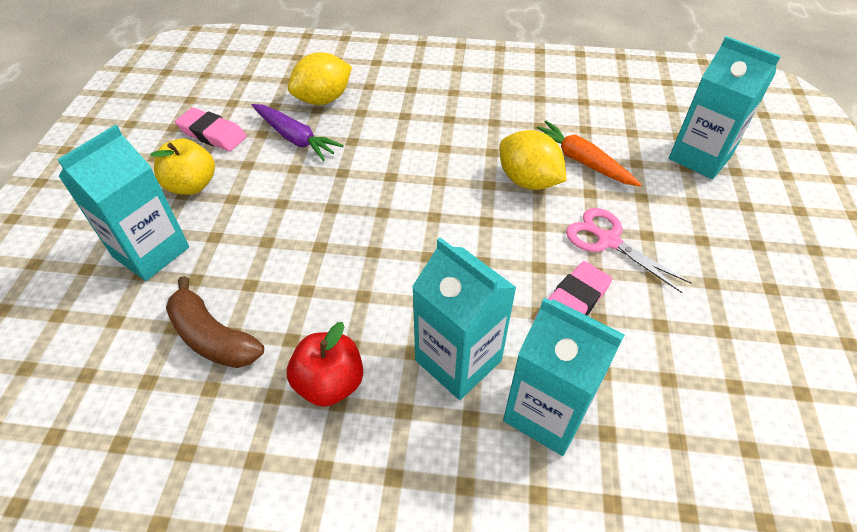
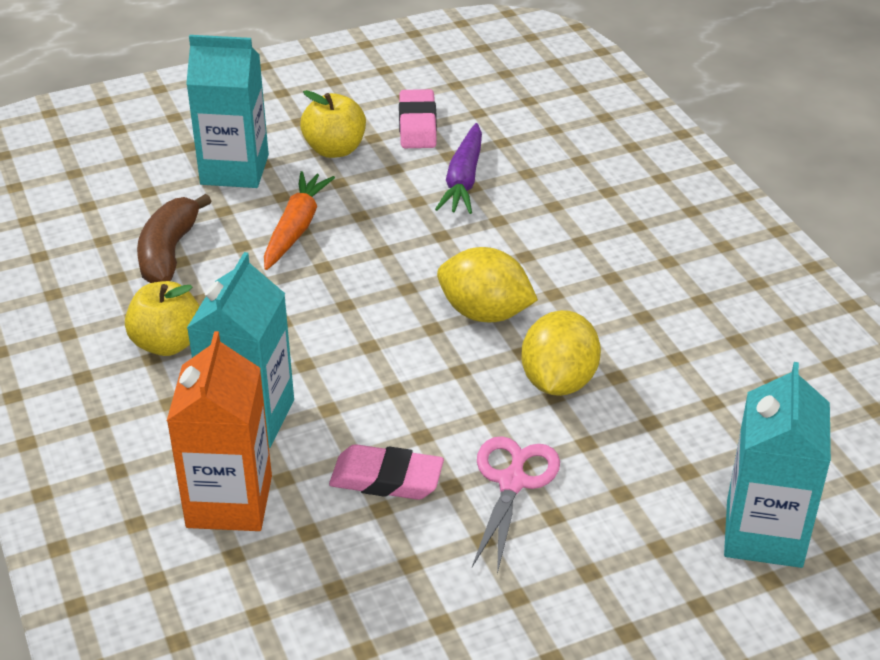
camera: 60 degrees right, 10 degrees down
(323, 99) = (547, 169): yellow lemon -> yellow lemon (485, 313)
(330, 383) = (168, 343): red apple -> yellow apple
(547, 412) = (229, 501): turquoise carton -> orange carton
(581, 161) = (641, 417): orange carrot -> orange carrot (296, 228)

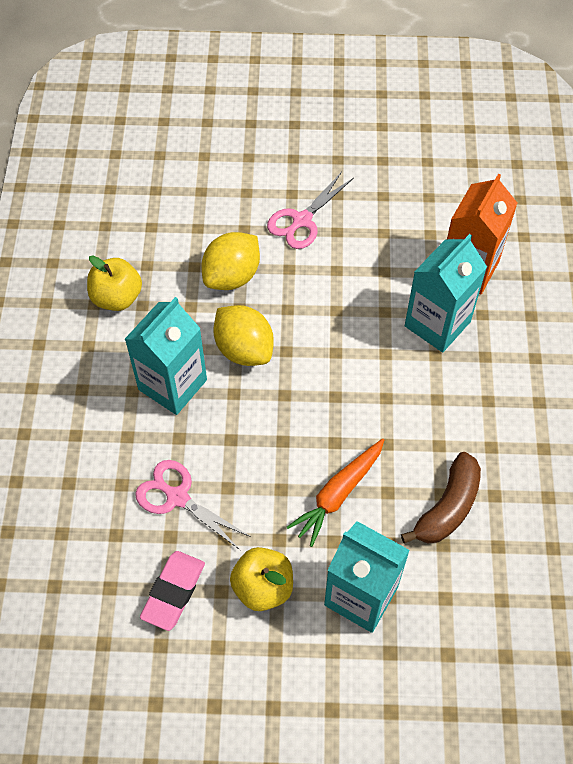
camera: 155 degrees left, 20 degrees up
(168, 343) = (473, 409): yellow apple -> yellow apple (117, 297)
(386, 479) = (372, 249): pink eraser -> none
(463, 180) = (177, 497): purple carrot -> pink scissors
(764, 533) = (190, 144): turquoise carton -> turquoise carton (172, 385)

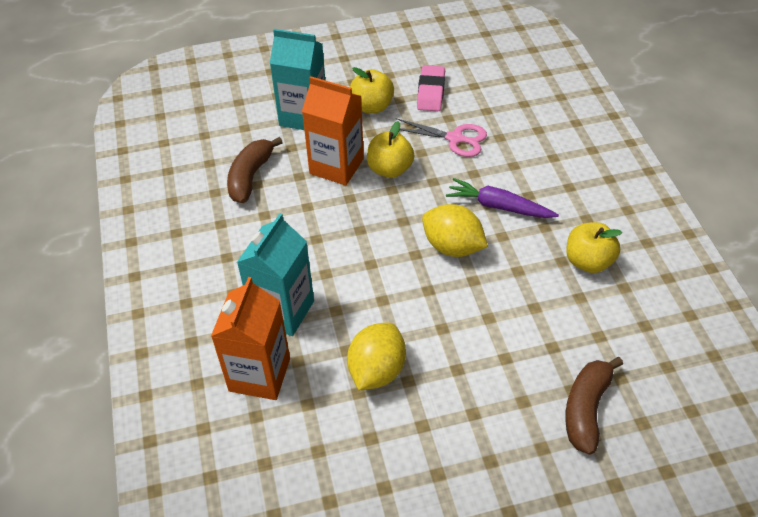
camera: 165 degrees right, 10 degrees down
(172, 385) = (499, 206): turquoise carton -> purple carrot
(198, 174) = (586, 409): none -> brown banana
(232, 276) = (494, 307): yellow lemon -> yellow lemon (377, 370)
(275, 471) = (390, 169): none -> yellow apple
(302, 220) = (449, 383): pink scissors -> none
(338, 494) = (336, 166): orange carrot -> orange carton

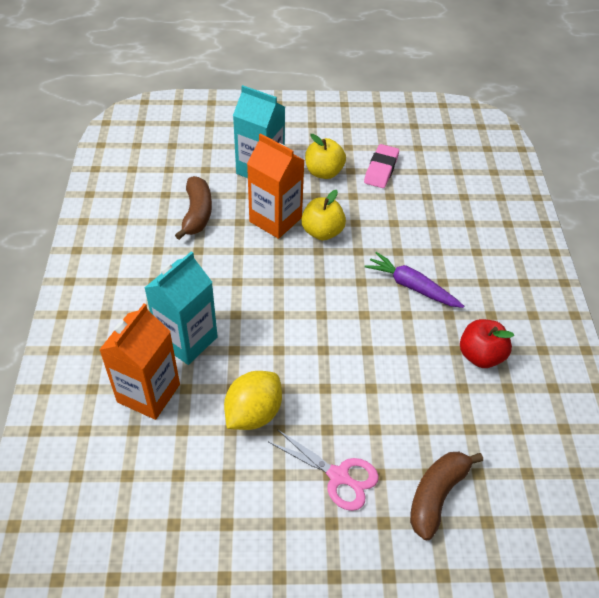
camera: 10 degrees right, 0 degrees up
(250, 176) = (197, 214): brown banana -> brown banana turned 150 degrees clockwise
(452, 246) = (357, 314): yellow lemon -> none
(455, 139) = (390, 216): pink scissors -> pink scissors (338, 476)
(588, 261) = (480, 355): yellow apple -> red apple

